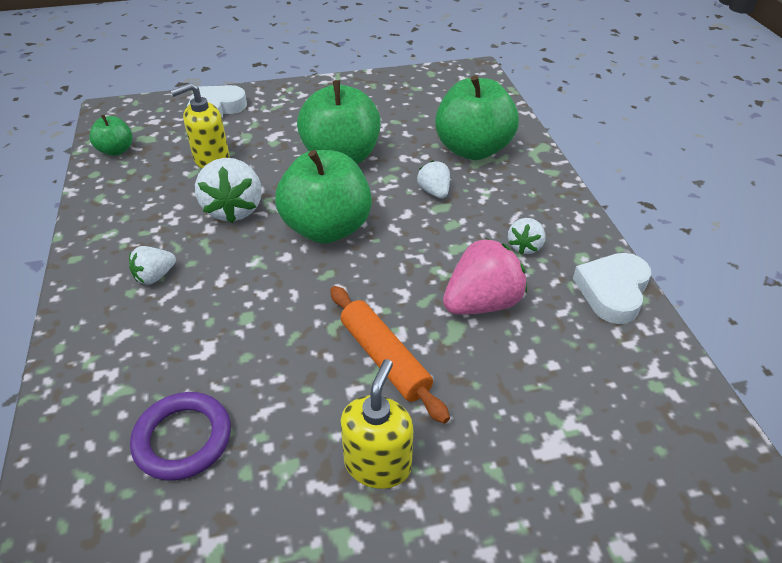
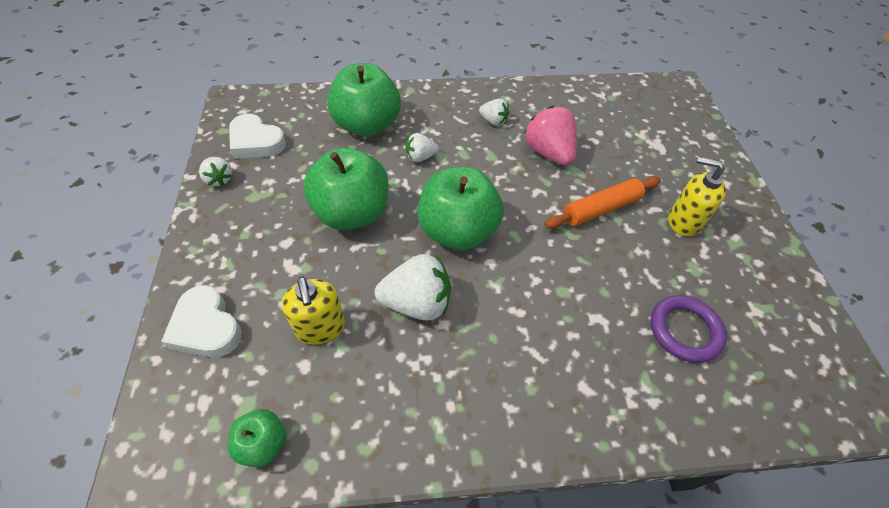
camera: 85 degrees left, 10 degrees up
(155, 276) = (510, 368): white strawberry -> white strawberry (219, 179)
(612, 291) = (539, 93): white heart -> white heart (256, 142)

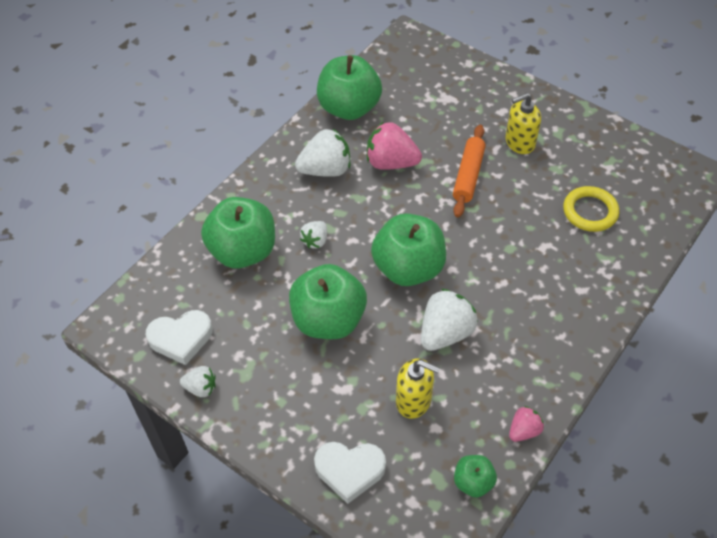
camera: 45 degrees left, 0 degrees up
(362, 451) = (524, 431): none -> pink strawberry
(493, 121) = (325, 170): white strawberry -> white strawberry, size x1.81
(566, 98) = (349, 108): none -> green apple
(684, 330) = (590, 211): purple ring -> yellow ring

